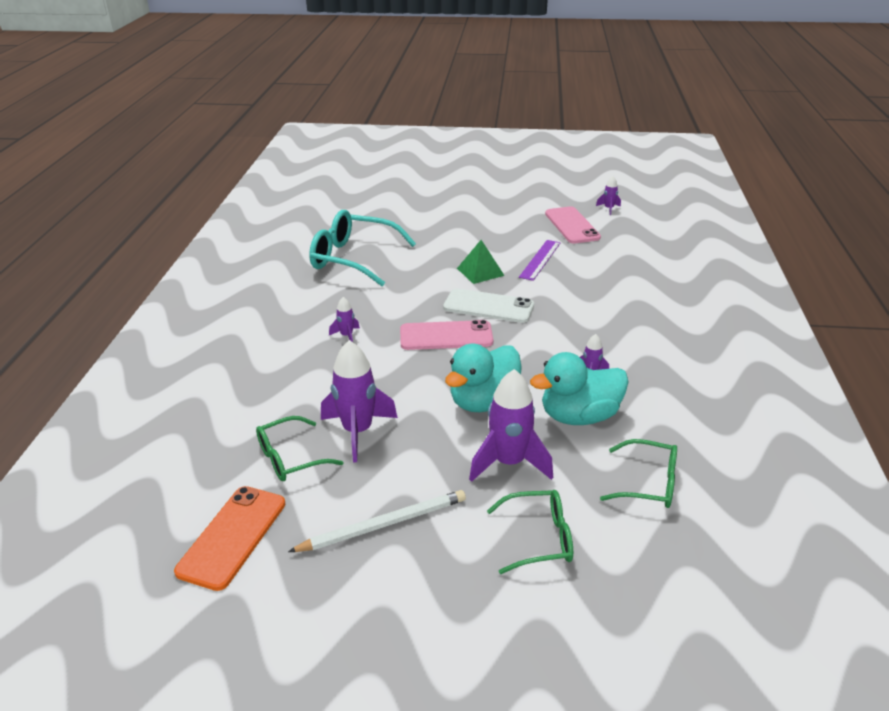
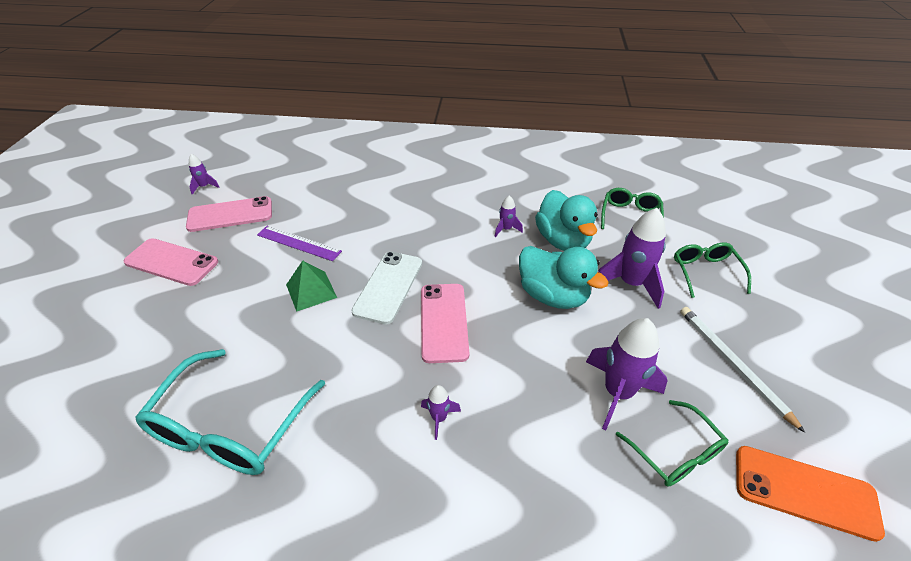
camera: 90 degrees left, 10 degrees up
(507, 213) = (171, 262): none -> pink phone

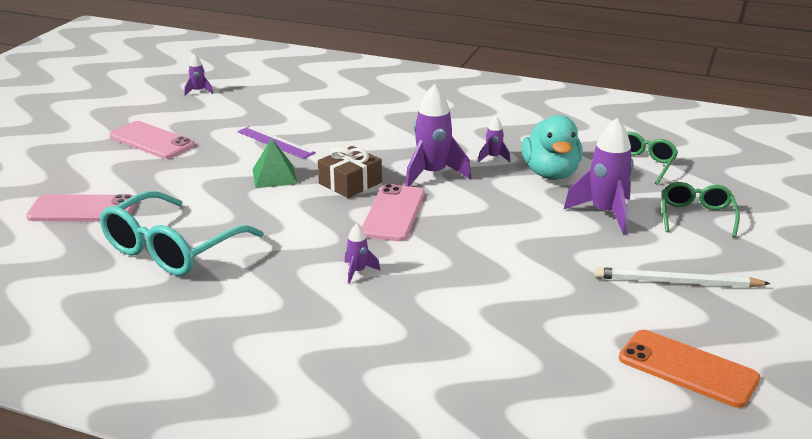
camera: 15 degrees right, 15 degrees down
(230, 214) = (217, 114): pink phone -> pink phone (82, 209)
(388, 287) = (350, 183): white phone -> brown gift
(553, 296) = (515, 211): turquoise duck -> none
(617, 393) = (541, 282): purple rocket -> purple rocket (433, 174)
(675, 452) = (573, 326): green glasses -> none
(732, 364) = (676, 282): white pencil -> white pencil turned 75 degrees counterclockwise

